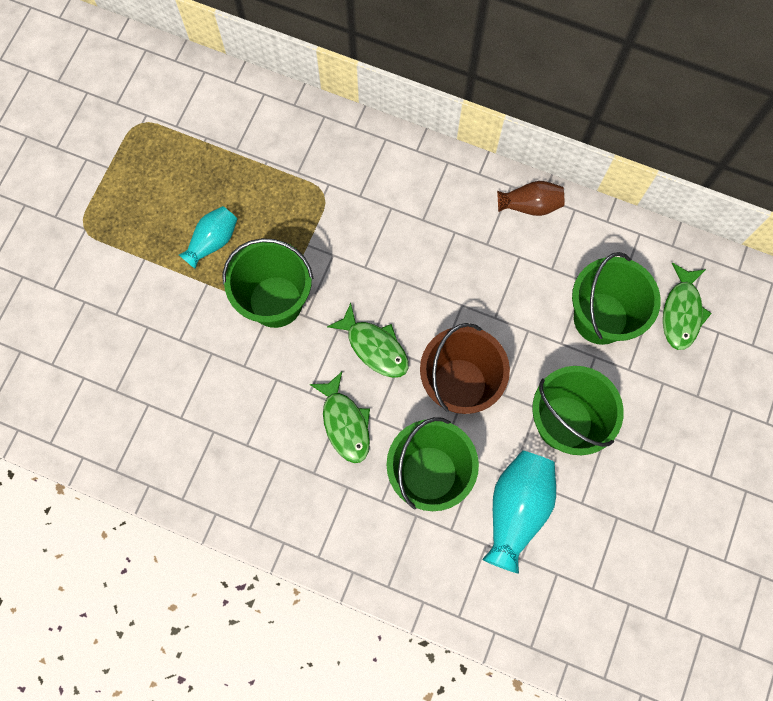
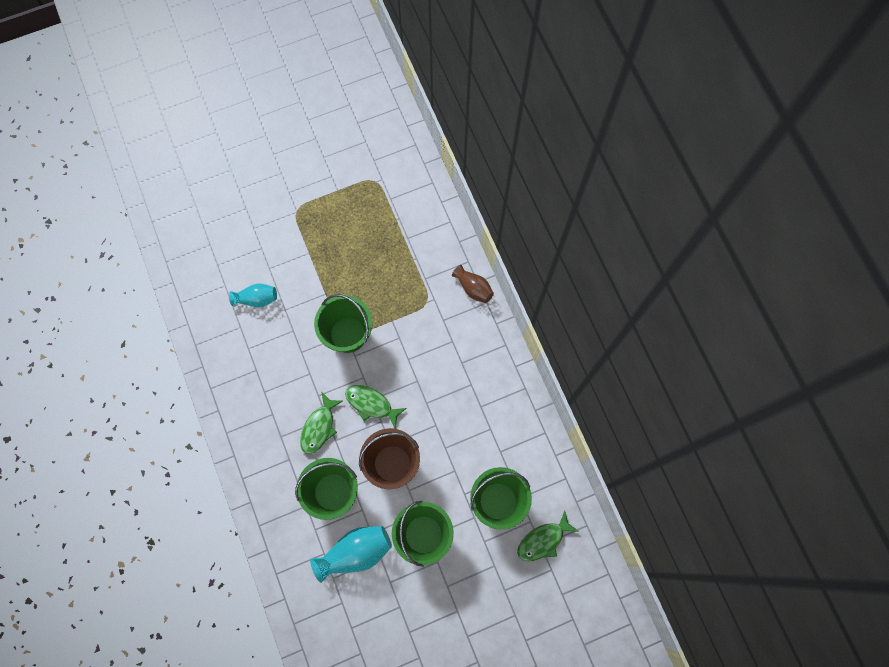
camera: 45 degrees right, 0 degrees up
(212, 241) = (349, 275): turquoise vase -> turquoise vase (257, 299)
(374, 347) = (371, 404): green fish -> green fish turned 120 degrees clockwise
(530, 205) = (524, 408): brown vase -> brown vase (473, 288)

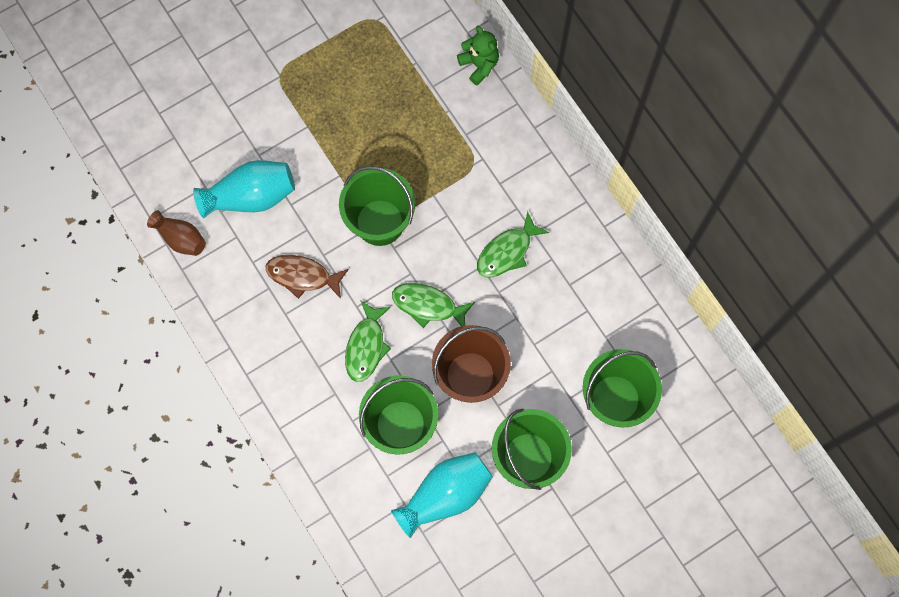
camera: 10 degrees left, 0 degrees up
(257, 299) = (251, 196): turquoise vase -> turquoise vase, size x1.60
(283, 365) = (302, 276): none -> brown fish
(445, 228) = (479, 65): none -> green teddy bear
(473, 288) = (531, 136): brown vase -> brown vase (181, 238)
(543, 540) = (681, 438): green fish -> green fish (507, 251)

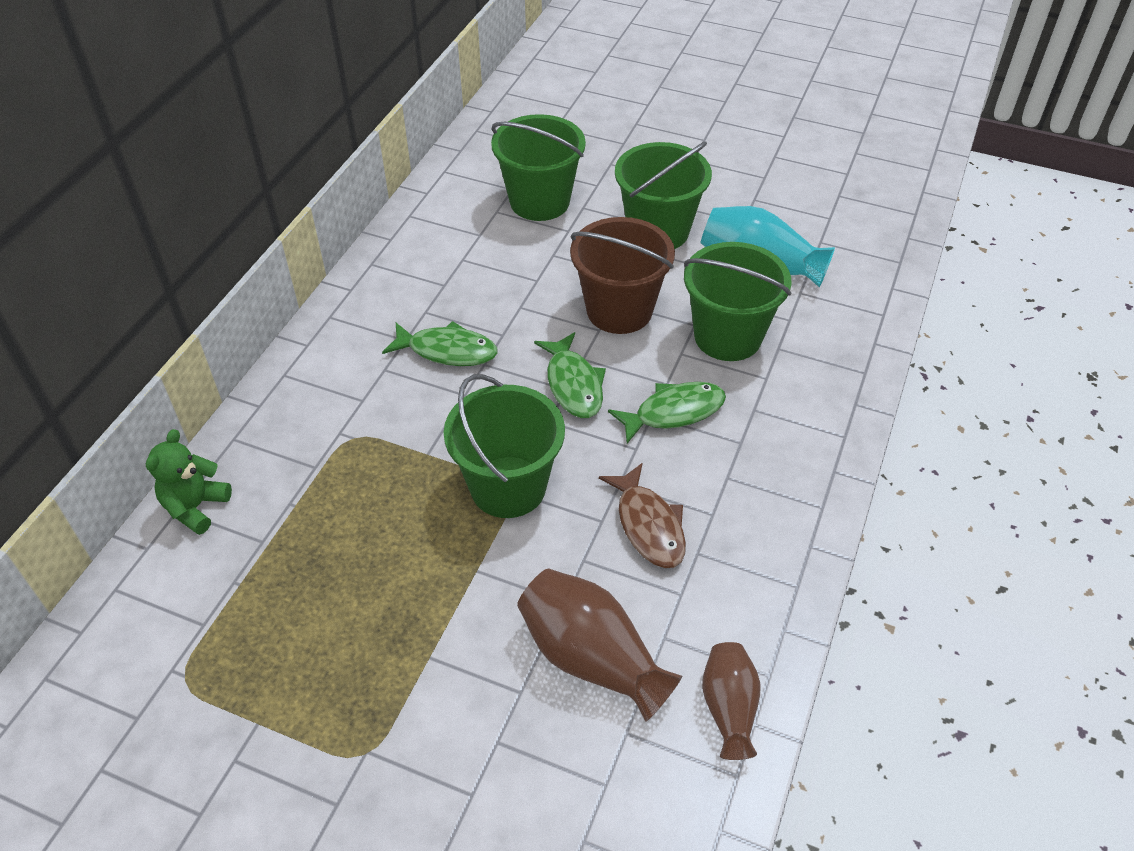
camera: 125 degrees left, 25 degrees down
(251, 196) = (592, 658): turquoise vase -> brown vase

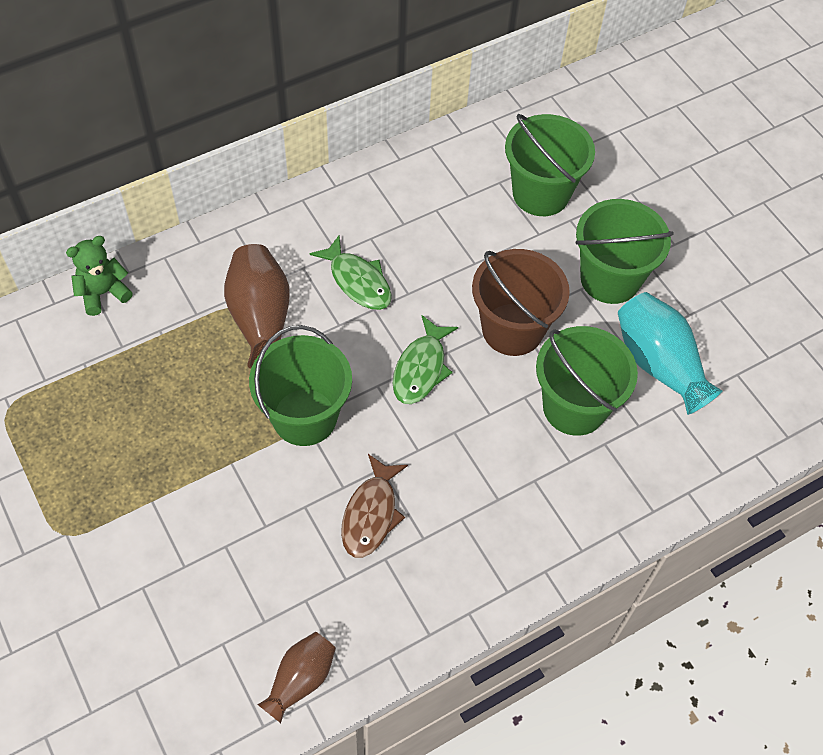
camera: 35 degrees right, 10 degrees up
(592, 658) = (247, 579): brown vase -> brown vase (261, 319)
(674, 412) = (472, 441): green fish -> none

